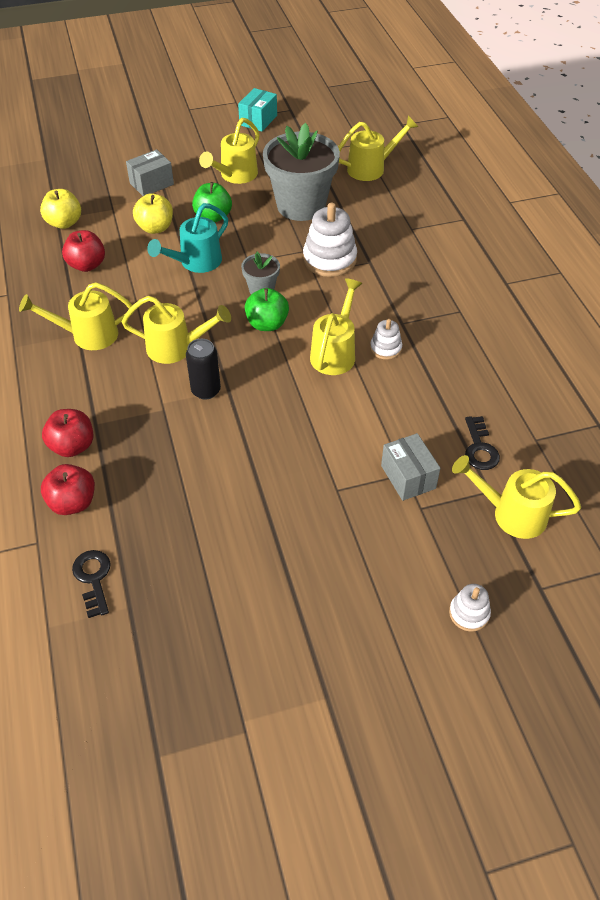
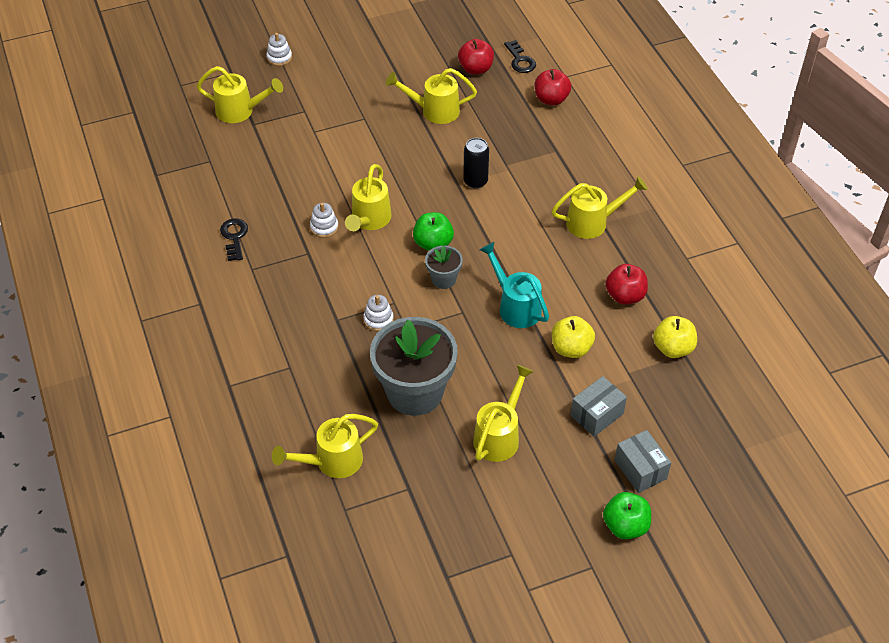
camera: 175 degrees right, 0 degrees up
(72, 446) = (567, 134): red apple -> red apple (476, 69)
(176, 348) = (510, 216): yellow watering can -> yellow watering can (434, 111)
(196, 262) = (515, 306): turquoise watering can -> turquoise watering can turned 75 degrees counterclockwise
(213, 217) = (512, 368): green apple -> green apple (625, 526)
(258, 120) = (488, 548): turquoise box -> none
(329, 259) = (378, 319): white stacking toy -> white stacking toy, size x0.54
(408, 477) = (312, 129): grey box -> grey box (640, 469)
(479, 448) = (255, 152): black key -> black key (234, 237)

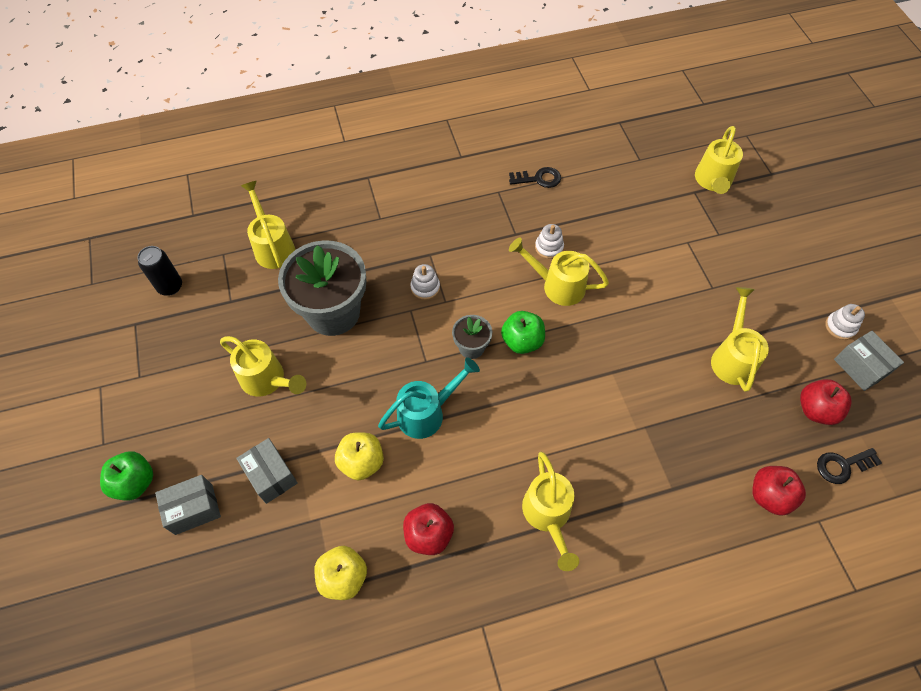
camera: 95 degrees right, 10 degrees up
(279, 58) = (802, 213): white stacking toy -> white stacking toy (840, 327)
(434, 42) = (860, 367): none -> grey box
(475, 181) = (616, 391): black can -> black can (170, 286)

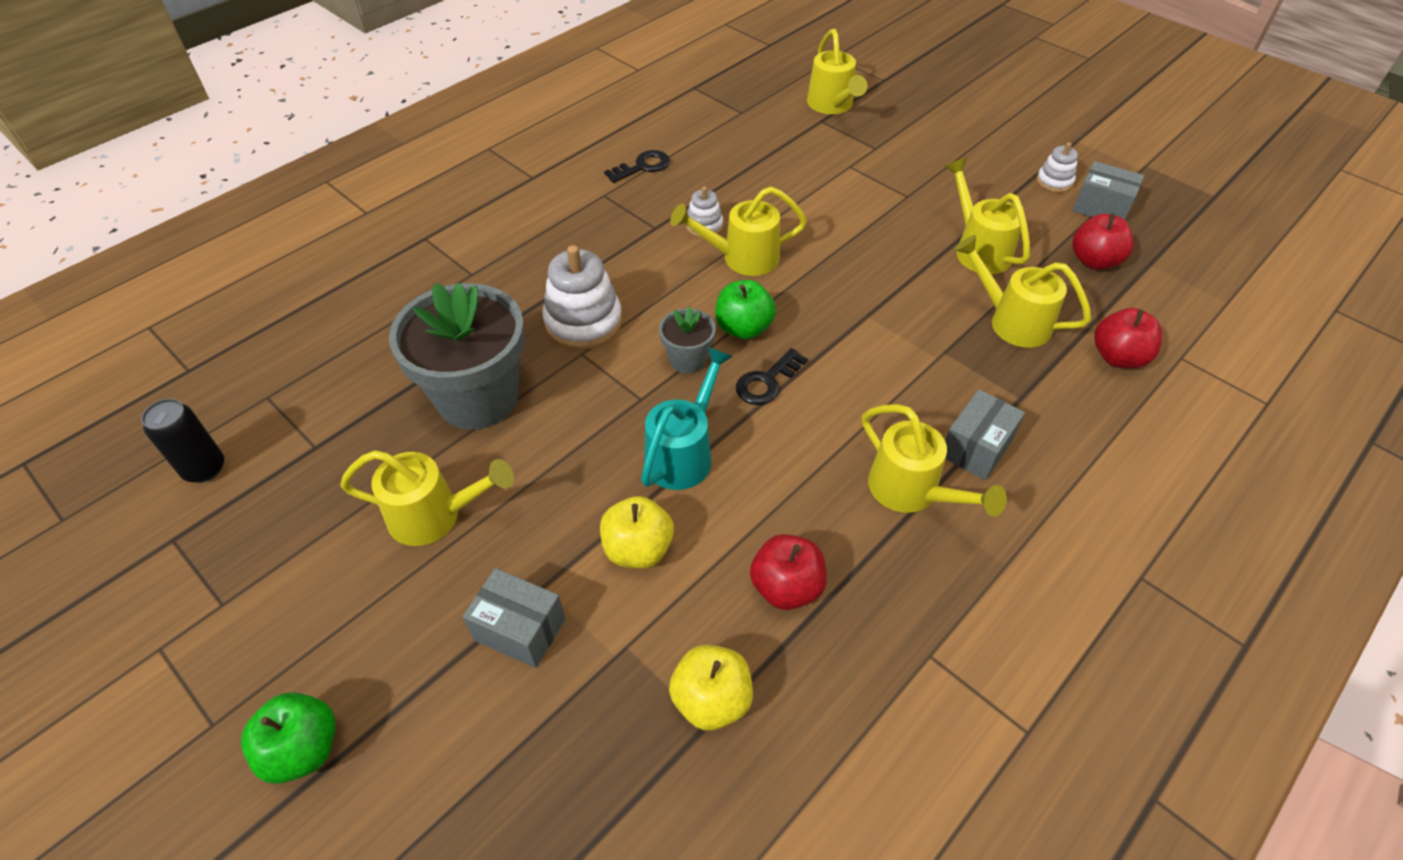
camera: 30 degrees left, 10 degrees down
(194, 509) = (427, 734): grey box -> grey box (976, 448)
(273, 246) = (339, 359): yellow watering can -> yellow watering can (1011, 321)
(425, 287) = (583, 322): white stacking toy -> white stacking toy, size x1.86
(842, 466) = (1159, 298): black key -> black key (767, 381)

